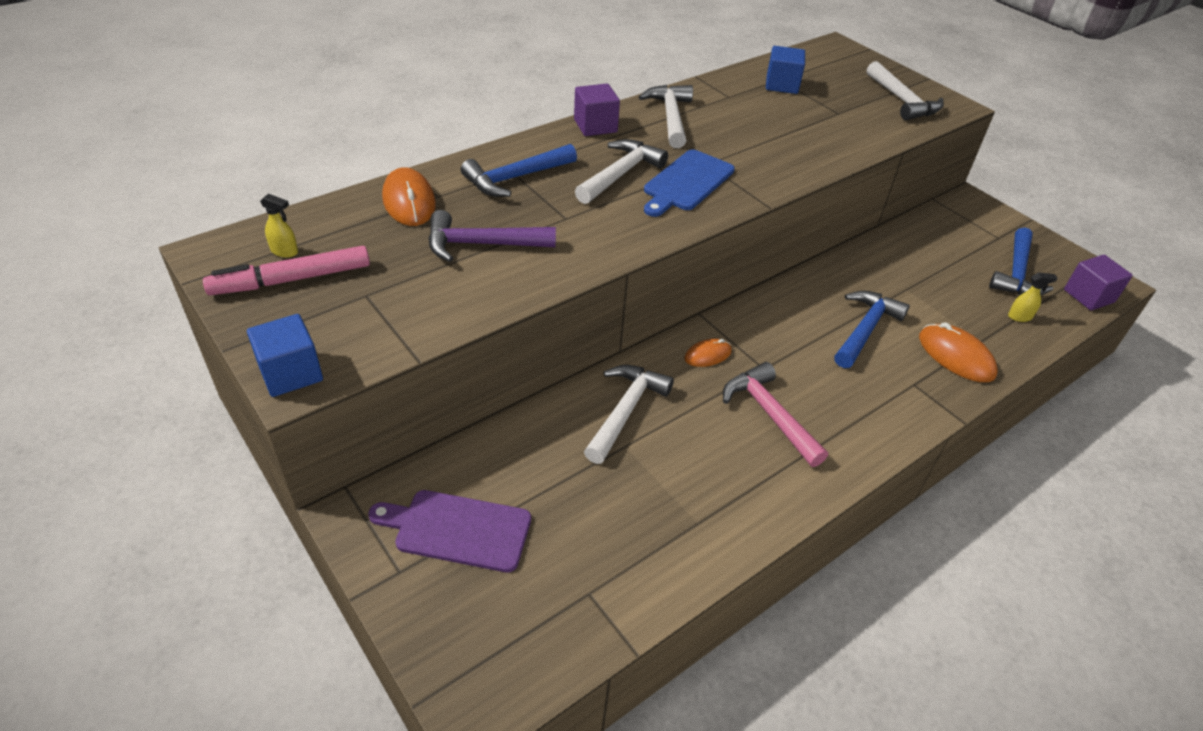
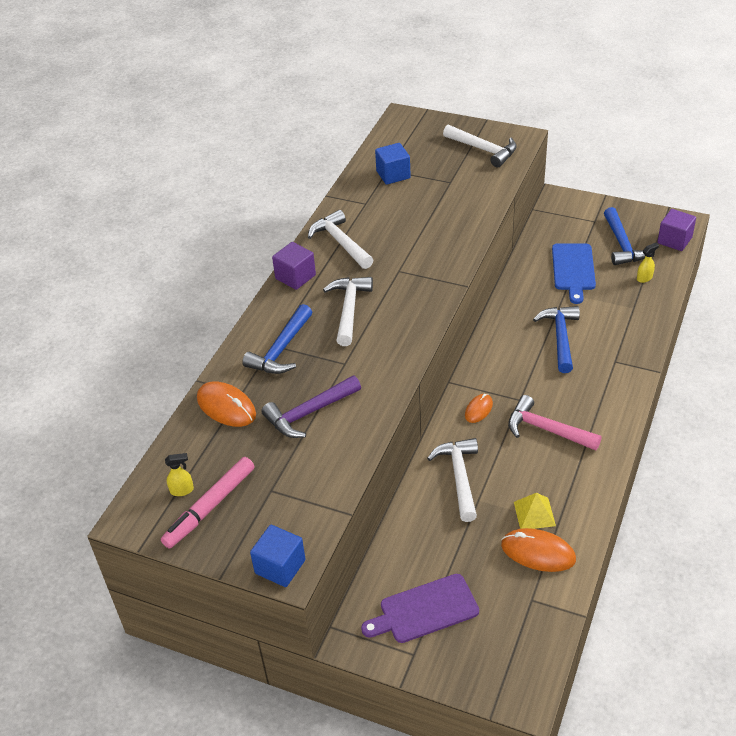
camera: 25 degrees left, 0 degrees up
(677, 496) = (534, 513): none -> yellow pyramid
(686, 182) = (398, 293): blue cutting board -> blue cutting board (573, 269)
(956, 356) = (626, 327): orange mouse -> orange mouse (538, 552)

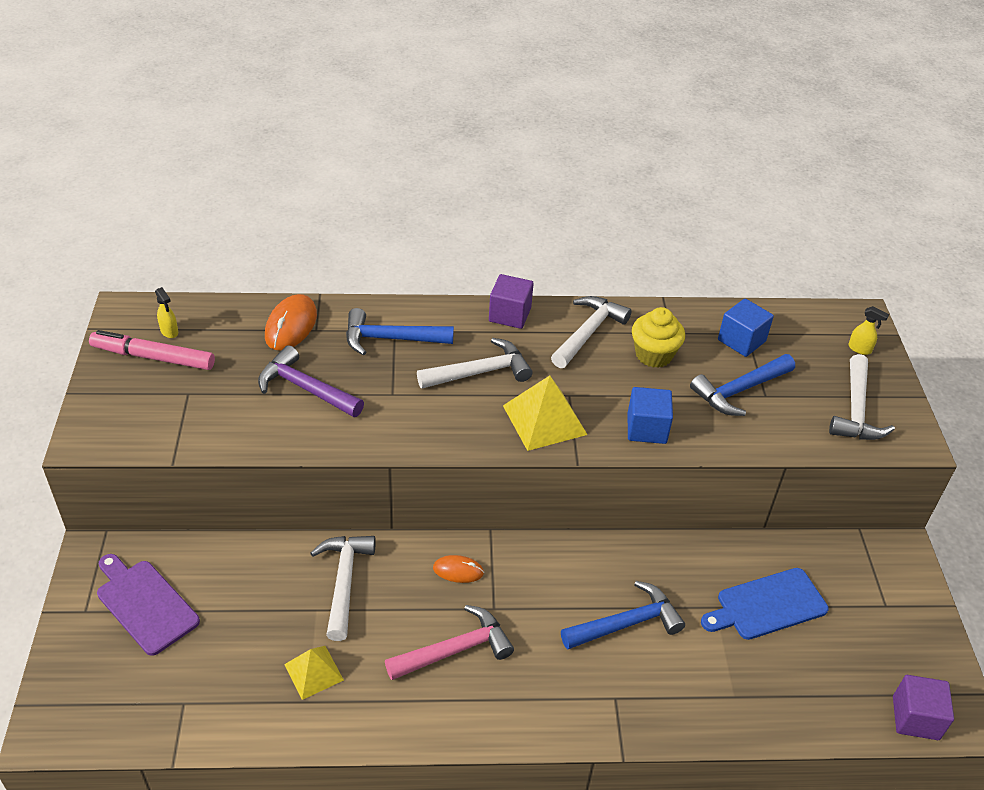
camera: 60 degrees right, 0 degrees up
(280, 566) = (89, 431): blue cube -> blue cube (646, 428)
(383, 218) = (653, 355): none -> yellow cupcake
(416, 290) = (544, 420): none -> yellow pyramid
(459, 477) = (344, 582): white hammer -> white hammer turned 60 degrees counterclockwise
(538, 552) = (255, 691): orange mouse -> none
(546, 429) = (455, 650): pink hammer -> pink hammer turned 60 degrees clockwise
(622, 245) = (858, 652): blue hammer -> blue hammer (739, 390)
(644, 278) = (805, 696): yellow spray bottle -> yellow spray bottle (860, 349)

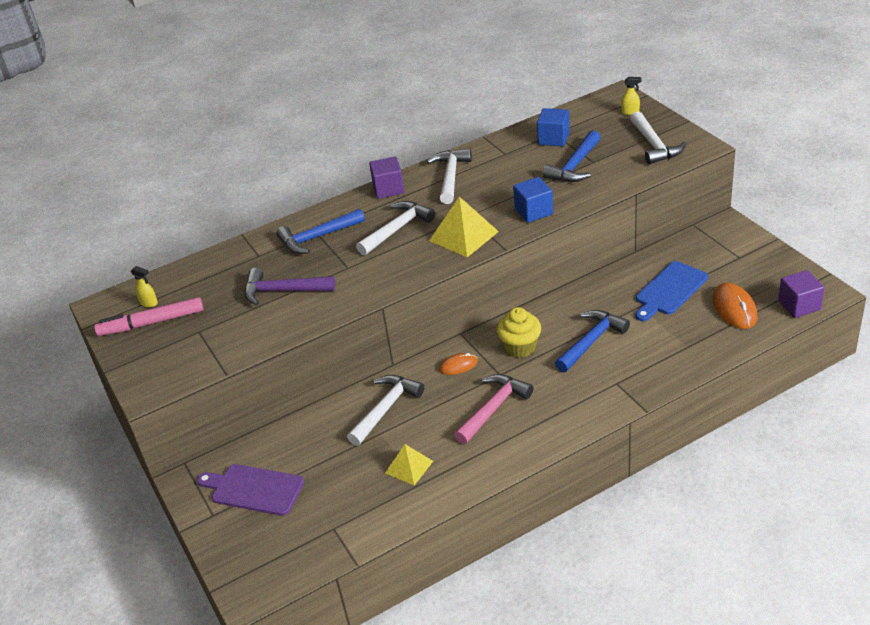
camera: 20 degrees left, 5 degrees down
(291, 325) = (237, 261): orange mouse -> orange mouse (734, 308)
(344, 582) = (386, 409): white hammer -> white hammer turned 60 degrees clockwise
(653, 355) = (504, 170): yellow cupcake -> yellow cupcake (520, 347)

